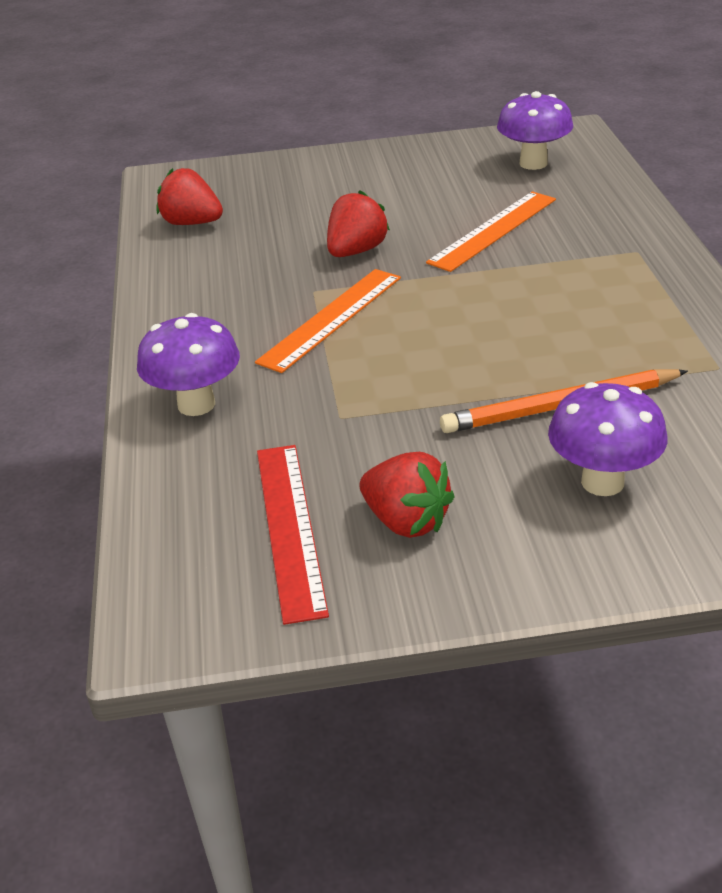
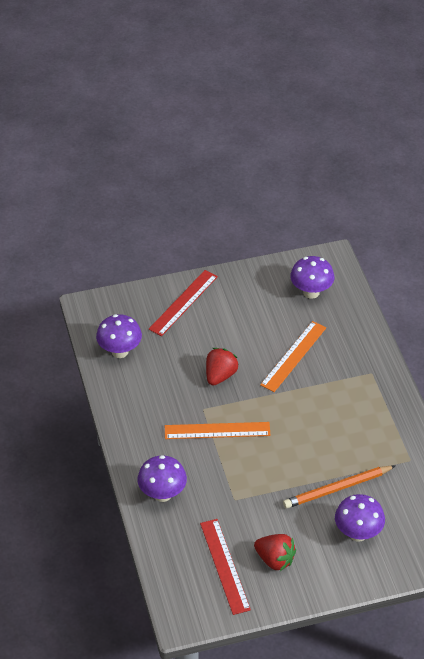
camera: 10 degrees left, 10 degrees up
(192, 223) = (120, 351): red strawberry -> purple mushroom
(317, 174) = (183, 303): none -> red ruler
(331, 319) = (217, 431): orange ruler -> orange ruler turned 60 degrees clockwise

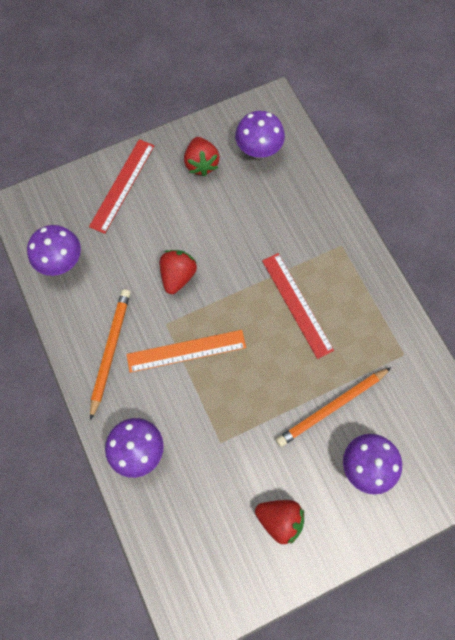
camera: 10 degrees left, 25 degrees up
(151, 421) = (110, 351): none -> orange pencil
(225, 566) = (225, 538): red ruler -> red ruler (297, 304)
(257, 295) = (201, 164): none -> red strawberry
(293, 356) = (253, 237): orange ruler -> none

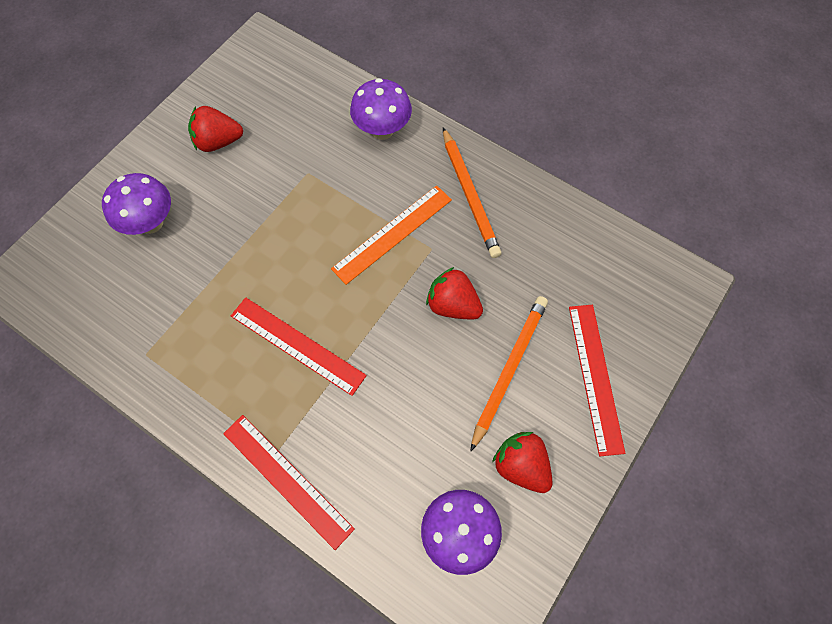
camera: 150 degrees right, 5 degrees down
(61, 261) = (589, 252): purple mushroom -> none
(178, 276) = (453, 305): red strawberry -> red strawberry turned 135 degrees clockwise
(332, 407) = (208, 258): orange pencil -> orange pencil (509, 369)
(342, 226) = (287, 479): none -> red ruler

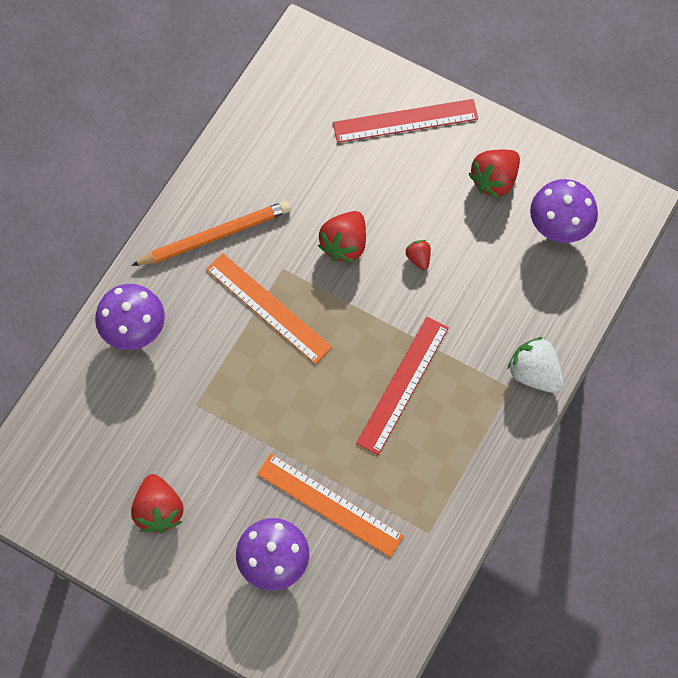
camera: 95 degrees left, 0 degrees up
(193, 271) = (330, 504): none -> orange ruler
(287, 479) = (534, 374): red ruler -> white strawberry
(432, 374) = (418, 258): none -> red strawberry
(509, 369) = (406, 192): orange pencil -> none

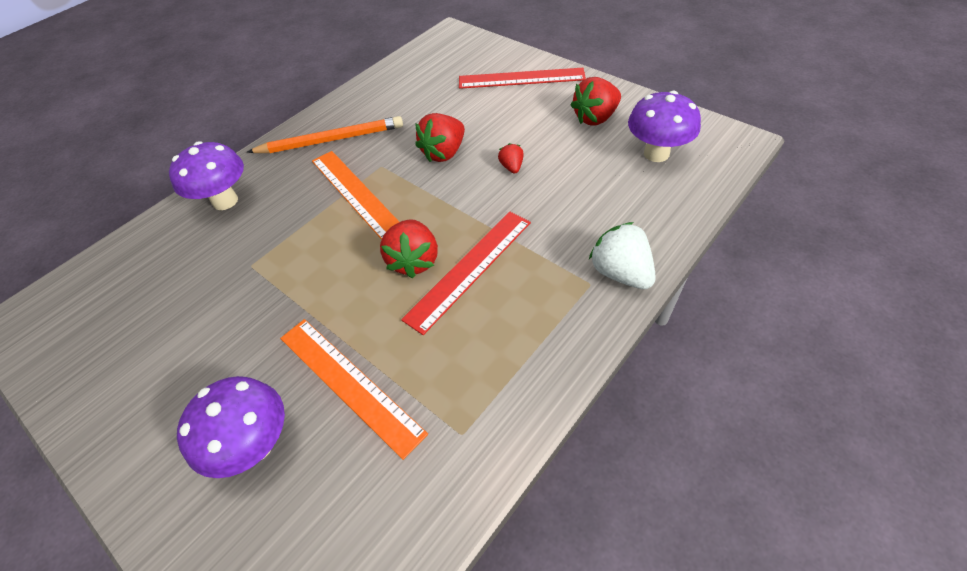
camera: 15 degrees right, 15 degrees down
(158, 511) = (157, 364): red strawberry -> red strawberry (414, 261)

